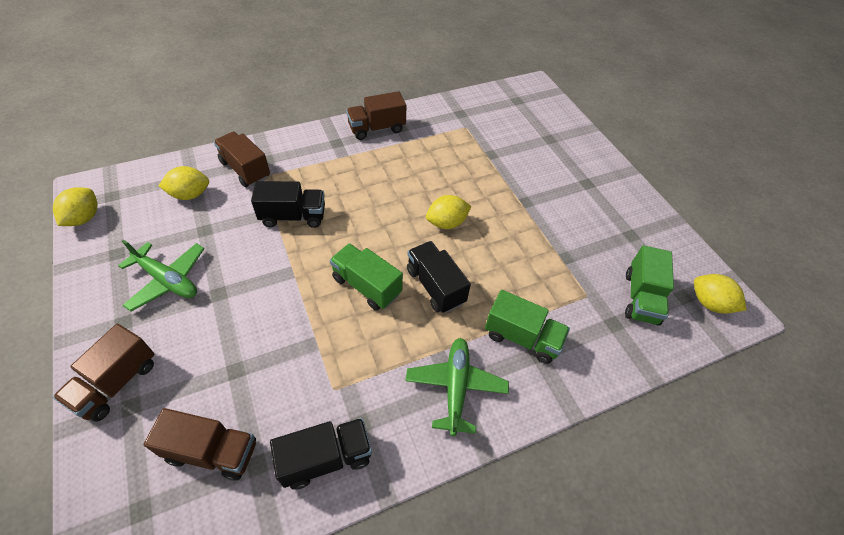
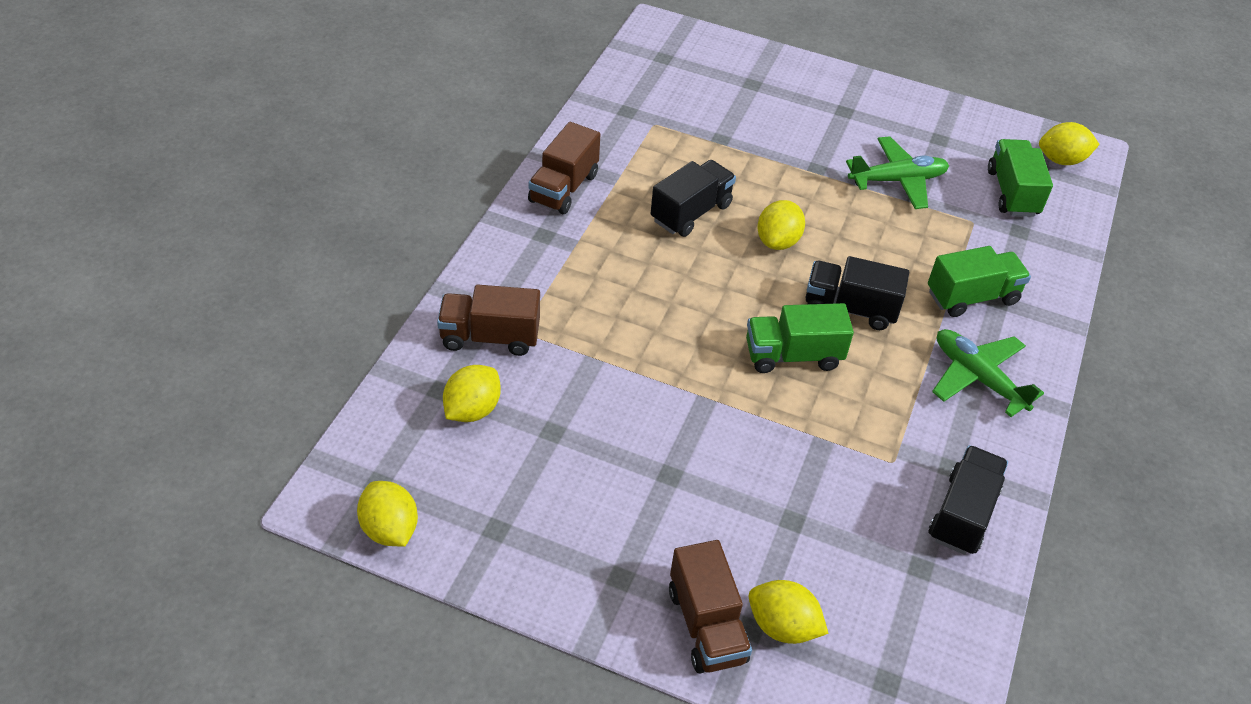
camera: 45 degrees left, 5 degrees down
(144, 421) = (782, 626): none -> yellow lemon
(167, 280) = (598, 506): green plane -> green plane (897, 180)
(212, 451) = (874, 592): brown truck -> none
(293, 216) = (623, 346): black truck -> black truck (691, 212)
(641, 298) = (1012, 192): green truck -> green truck turned 150 degrees counterclockwise

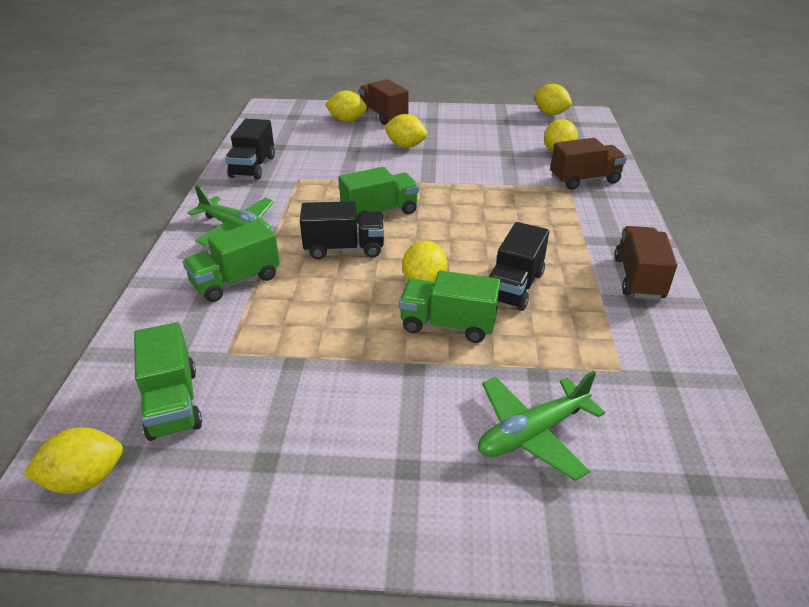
camera: 165 degrees right, 10 degrees down
(703, 501) = (405, 146): none -> yellow lemon
(774, 194) = (447, 325): none -> green truck
(897, 180) = (318, 378): green plane -> green plane (532, 433)

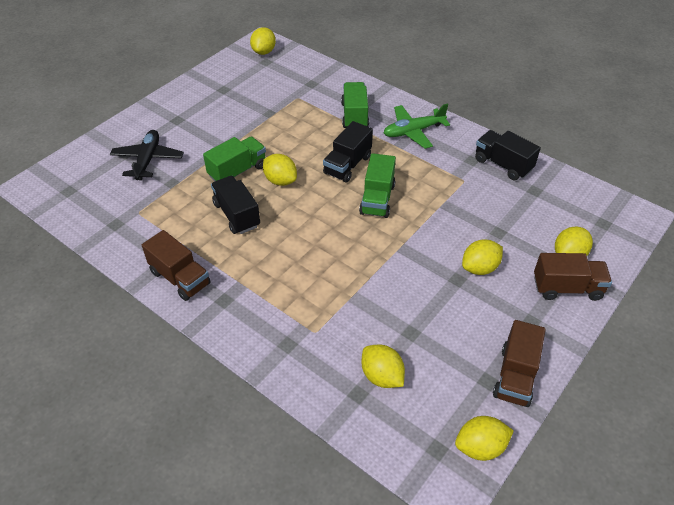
camera: 125 degrees right, 10 degrees up
(173, 403) = (281, 76): green truck -> none
(532, 433) = (148, 160): green plane -> black plane
(584, 180) = (315, 353): brown truck -> brown truck (515, 376)

